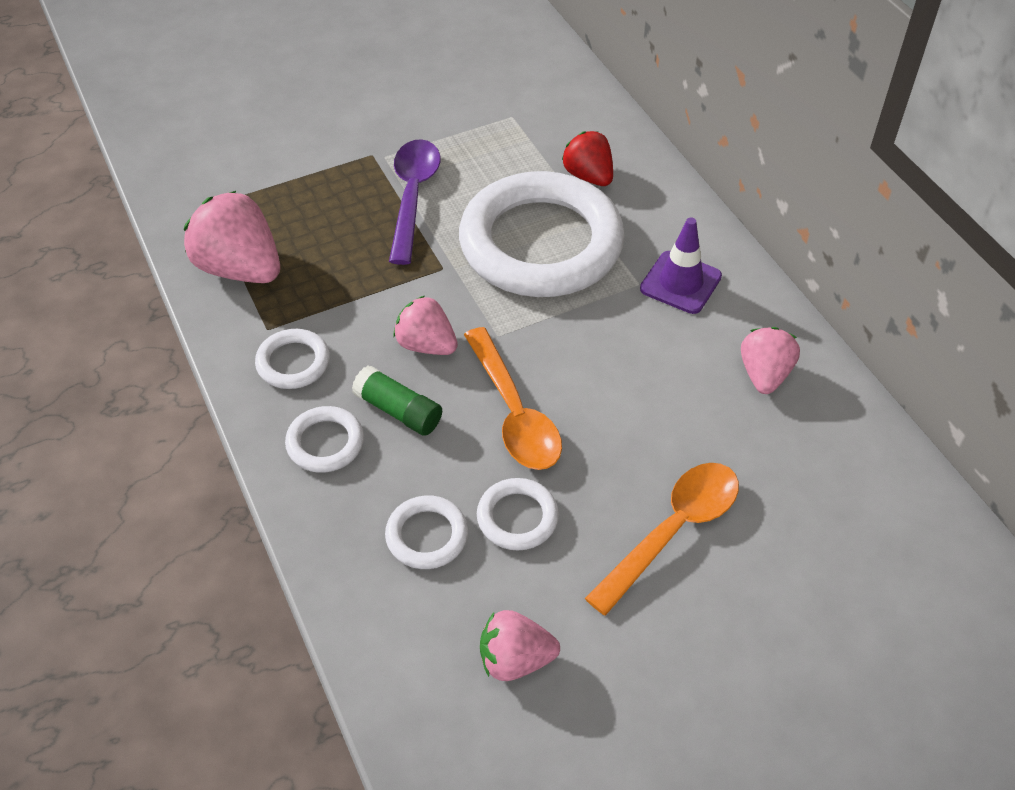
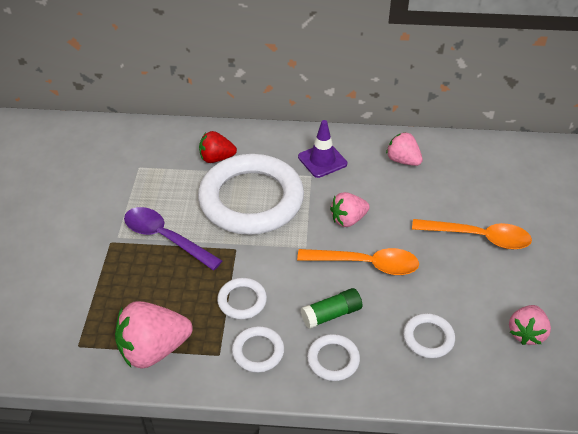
camera: 60 degrees left, 5 degrees down
(426, 345) = (290, 281): pink strawberry -> pink strawberry (348, 219)
(517, 517) = (437, 293): white ring -> white ring (242, 301)
(672, 531) = (478, 237): orange spoon -> orange spoon turned 120 degrees clockwise

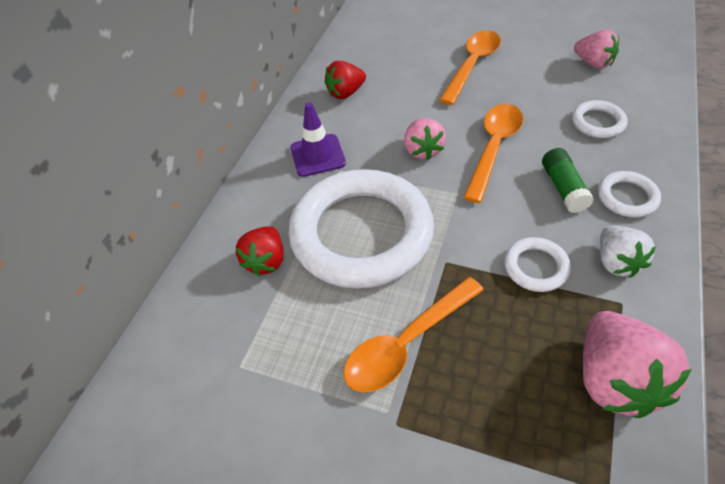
camera: 70 degrees left, 5 degrees up
(165, 238) = (407, 343): purple spoon -> orange spoon
(258, 351) = (616, 262): white ring -> white strawberry
(403, 160) = (346, 93): pink strawberry -> red strawberry

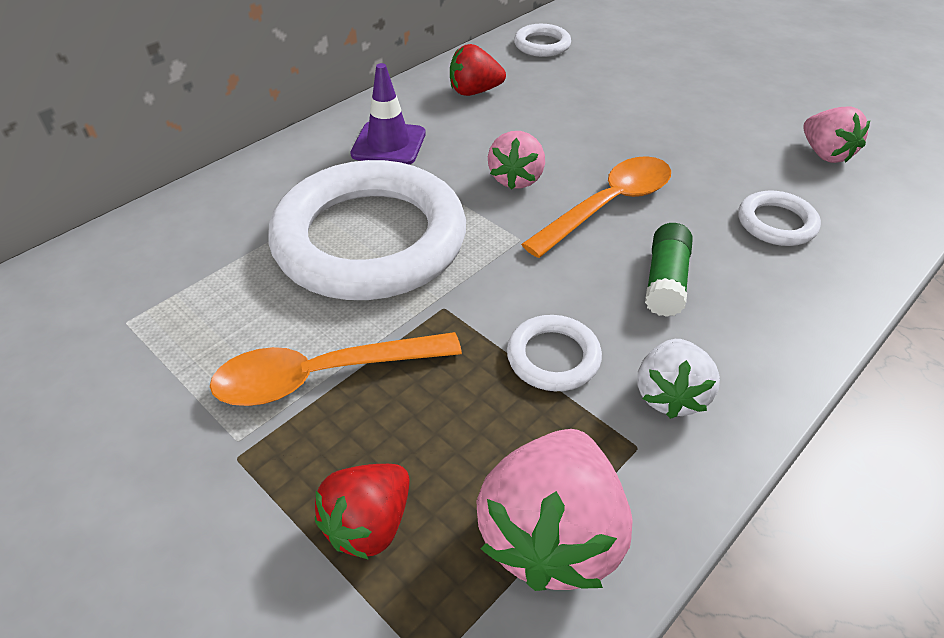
camera: 20 degrees right, 5 degrees down
(266, 261) = (243, 229): red strawberry -> red strawberry (369, 524)
(472, 65) = (654, 109): orange spoon -> none
(627, 197) = (748, 324): white ring -> white ring (542, 45)

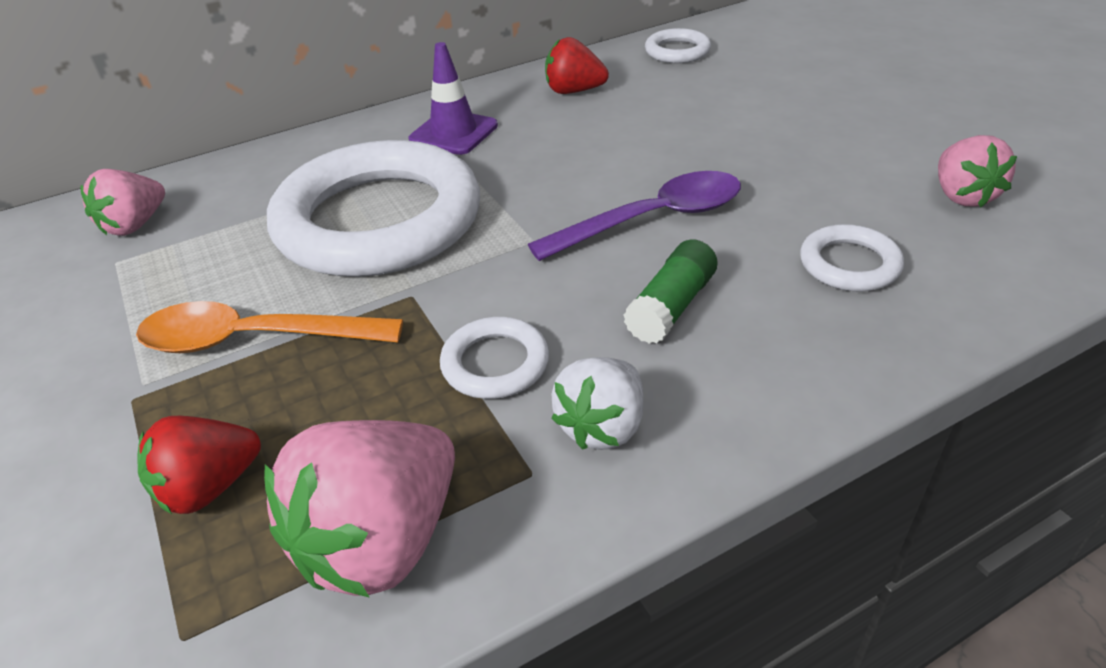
camera: 20 degrees right, 5 degrees down
(516, 179) = (566, 180): pink strawberry -> pink strawberry (135, 225)
(608, 206) = (652, 220): orange spoon -> purple spoon

